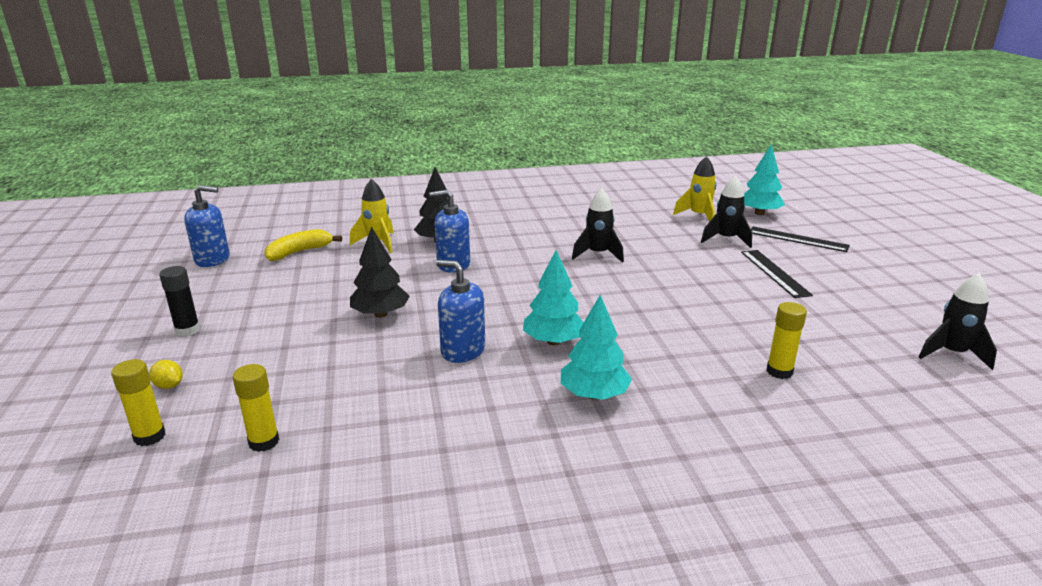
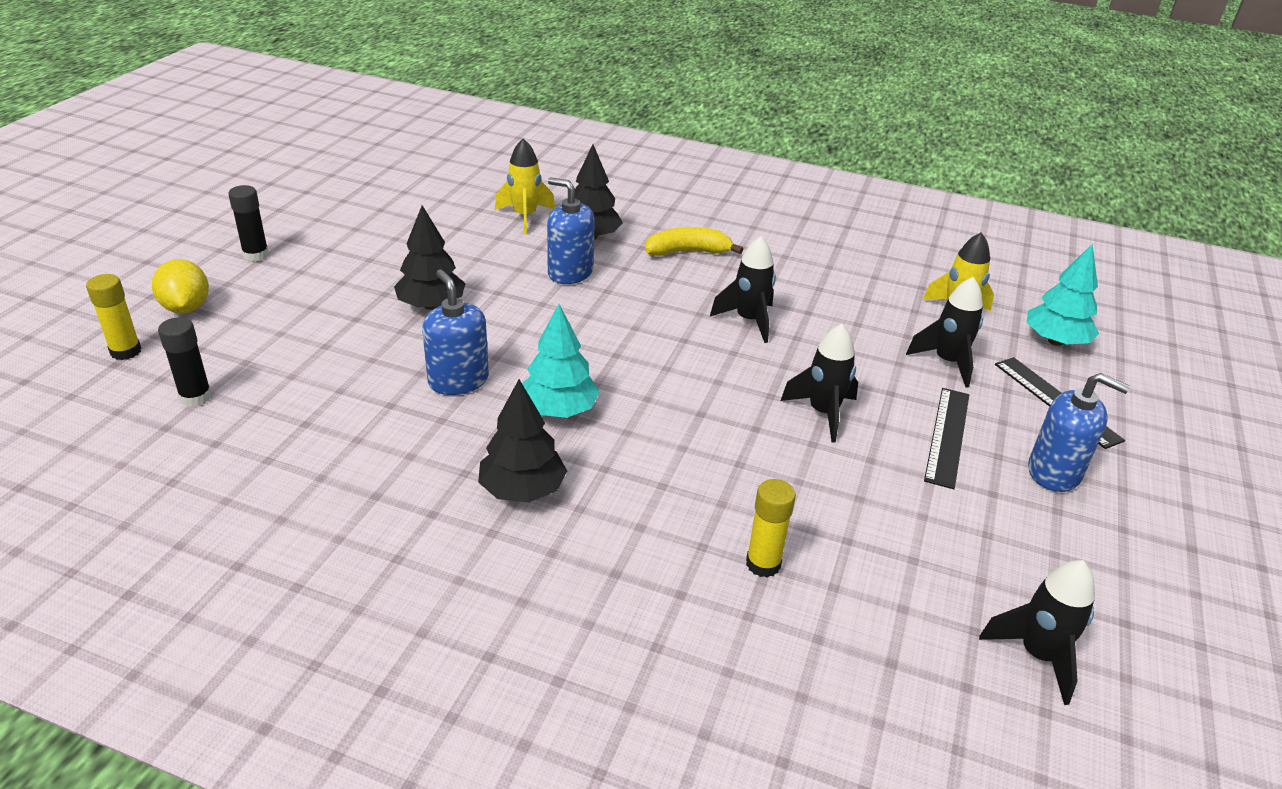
camera: 30 degrees right, 10 degrees up
(169, 386) = (186, 308): yellow lemon -> yellow lemon, size x1.76
(212, 259) = (355, 181): blue soap dispenser -> blue soap dispenser (1054, 472)
(264, 442) = (196, 397): yellow glue stick -> black glue stick
(299, 252) = (439, 201): yellow banana -> yellow banana (688, 252)
(594, 394) = (522, 490): turquoise tree -> black tree
(701, 285) = (823, 413): none -> black rocket

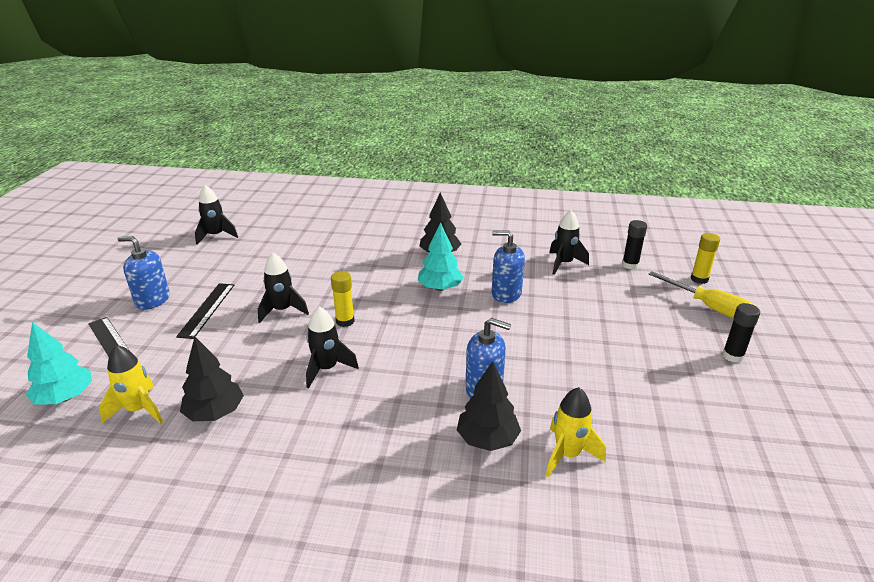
camera: 170 degrees right, 5 degrees down
(186, 308) = (711, 308): yellow lemon -> yellow screwdriver
(431, 305) = (565, 338): black tree -> black tree (215, 413)
(458, 380) = (506, 294): blue soap dispenser -> blue soap dispenser turned 150 degrees clockwise
(688, 252) = (386, 438): yellow banana -> none
(763, 564) = (324, 245): yellow glue stick -> yellow glue stick (345, 321)
(947, 362) = (177, 360): black rocket -> black rocket (564, 264)

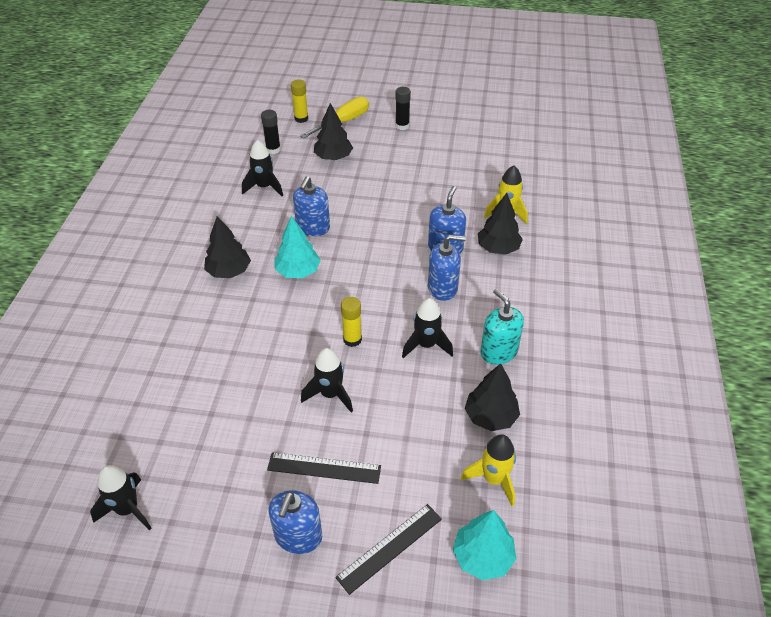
camera: 90 degrees left, 15 degrees up
(303, 426) = (498, 351): none -> turquoise soap dispenser
(412, 384) = (442, 288): none -> blue soap dispenser
(634, 303) = (333, 157): none -> black tree

